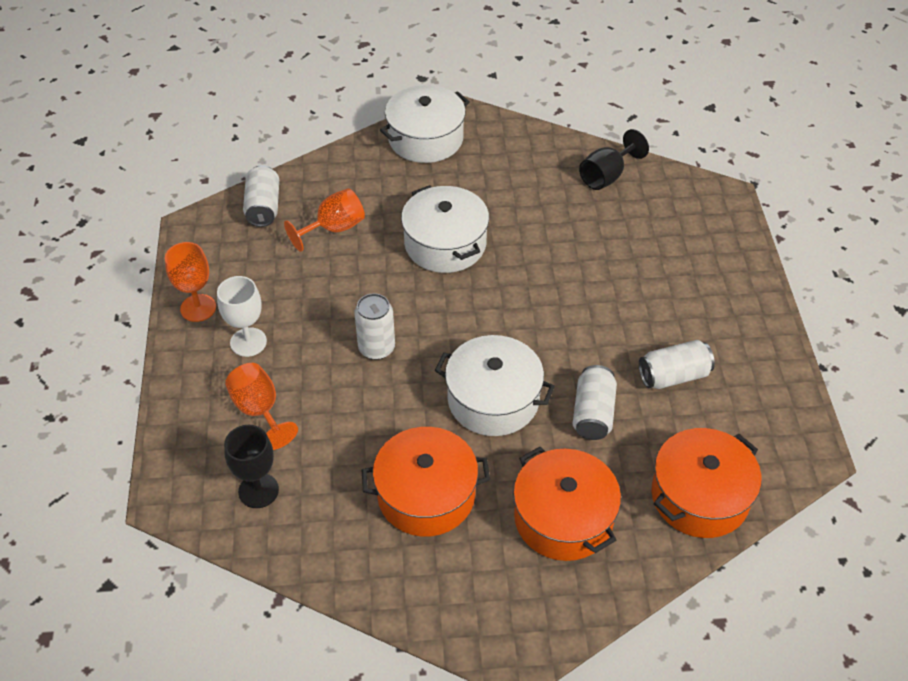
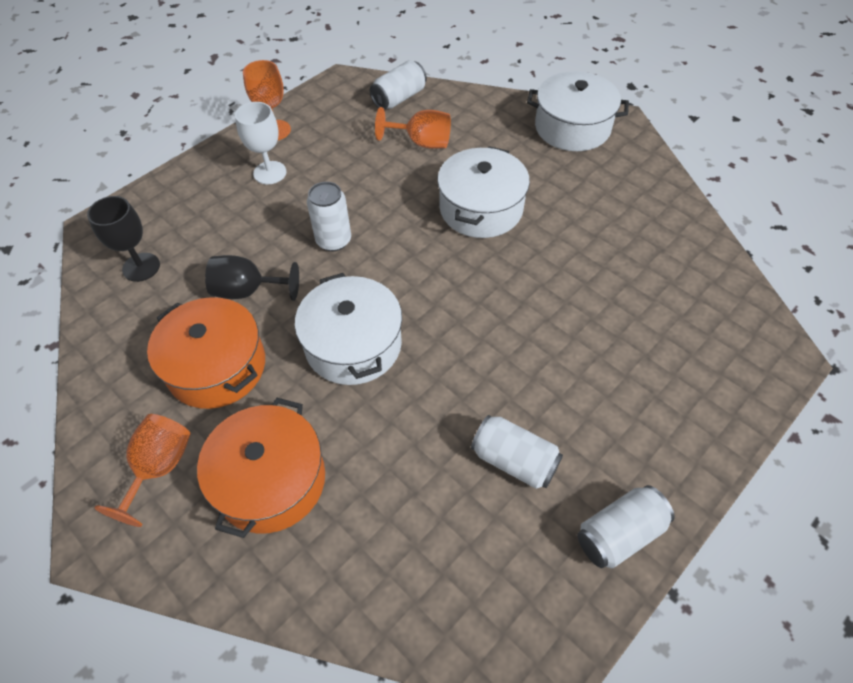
camera: 50 degrees right, 5 degrees up
(259, 410) = (214, 219): orange goblet -> orange goblet (159, 467)
(593, 413) = (406, 425): white can -> white can (619, 534)
(606, 176) = (686, 255): black goblet -> black goblet (248, 291)
(699, 496) = (390, 582): orange pot -> none

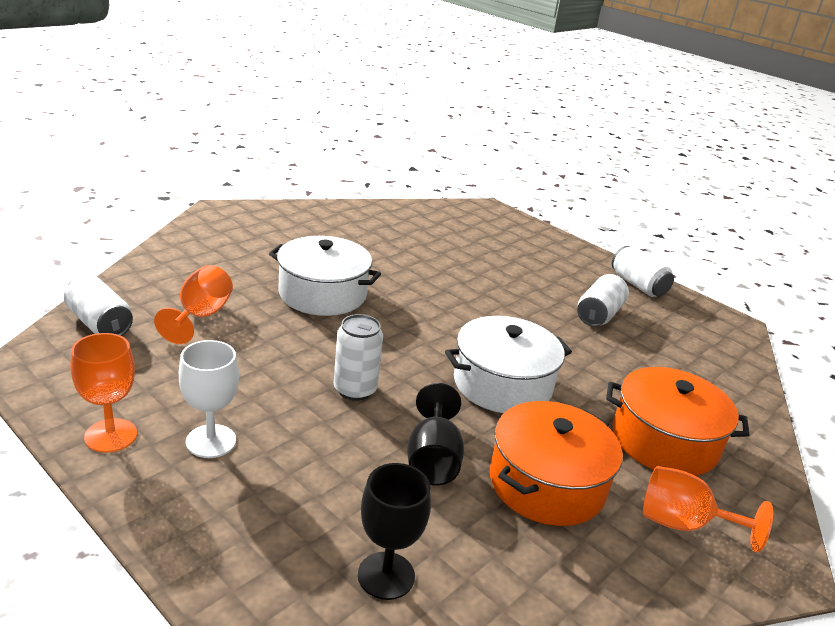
camera: 95 degrees left, 25 degrees down
(572, 127) = (217, 232): white pot -> none

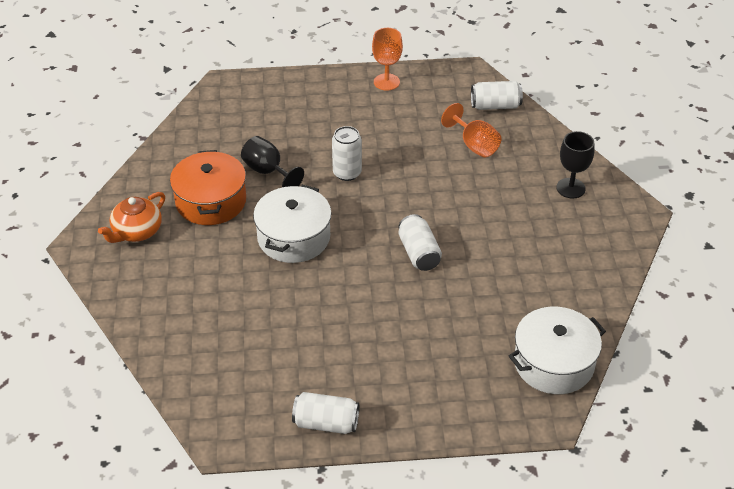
camera: 135 degrees right, 15 degrees up
(211, 441) = (354, 108): white goblet -> none
(322, 294) = (462, 210): white pot -> white pot (553, 363)
(386, 575) = (224, 122): black goblet -> black goblet (570, 188)
(598, 314) = (313, 352): white can -> white can (419, 253)
(664, 441) = (181, 274): orange pot -> none
(683, 524) = (136, 231): orange goblet -> orange teapot

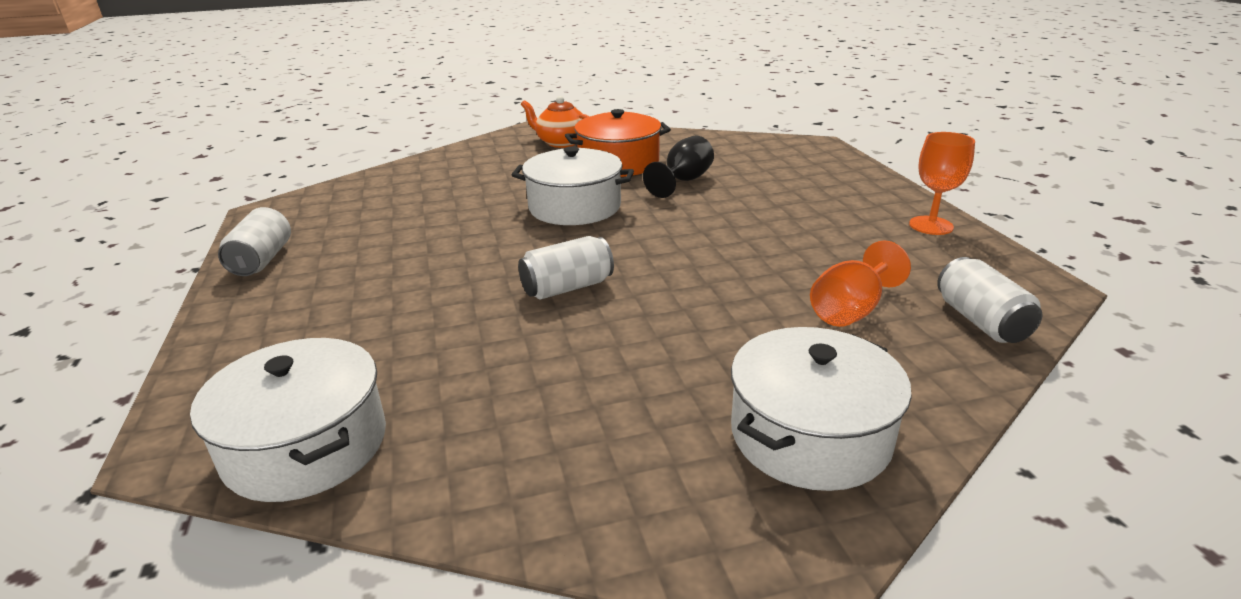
camera: 80 degrees right, 15 degrees down
(347, 173) = (710, 222): white can -> none
(570, 188) = (810, 435): black goblet -> white pot

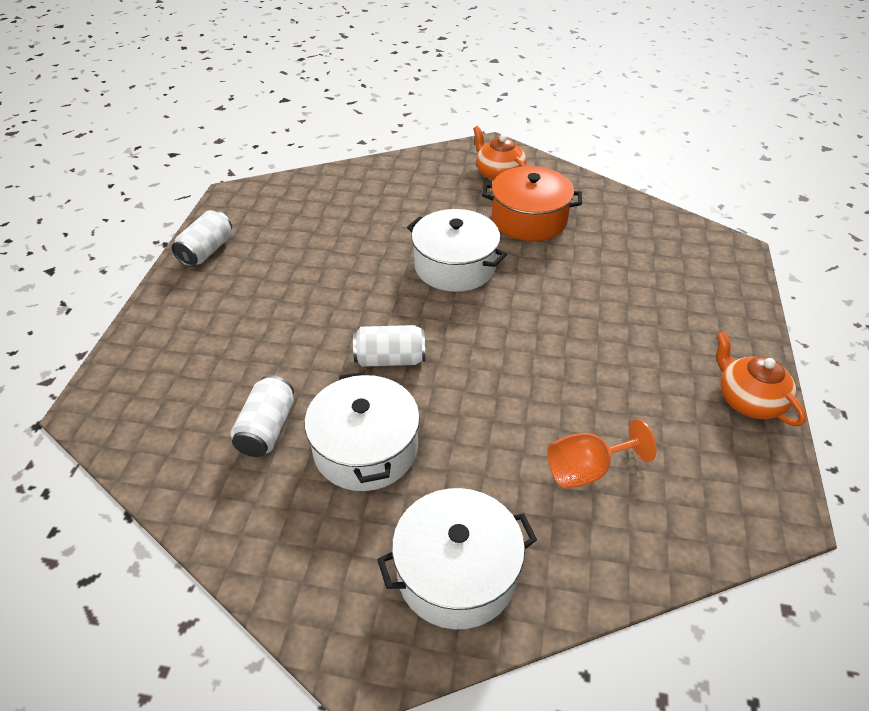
camera: 25 degrees right, 15 degrees up
(306, 445) = (154, 439): white pot -> white pot (365, 448)
(683, 181) = (568, 262): black goblet -> none
(931, 225) = (748, 400): orange goblet -> orange teapot
(981, 321) = (686, 527): white can -> white can (267, 429)

